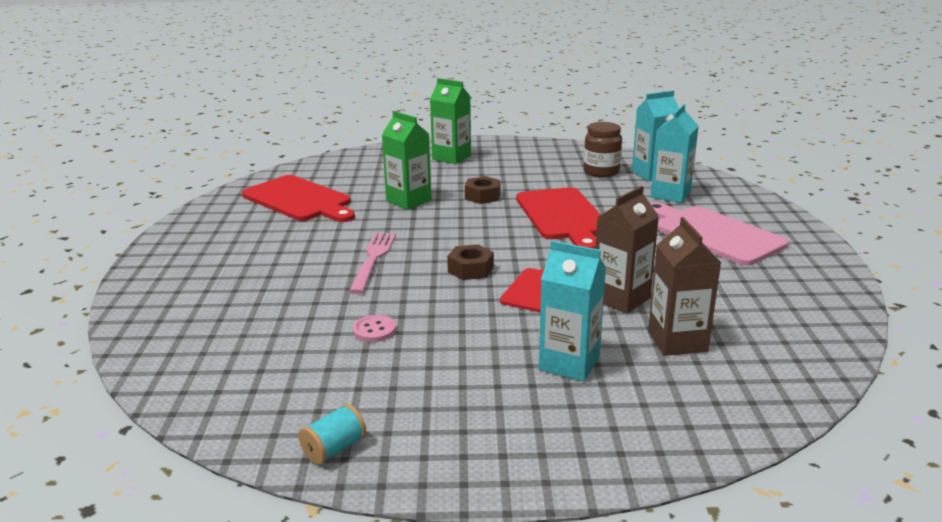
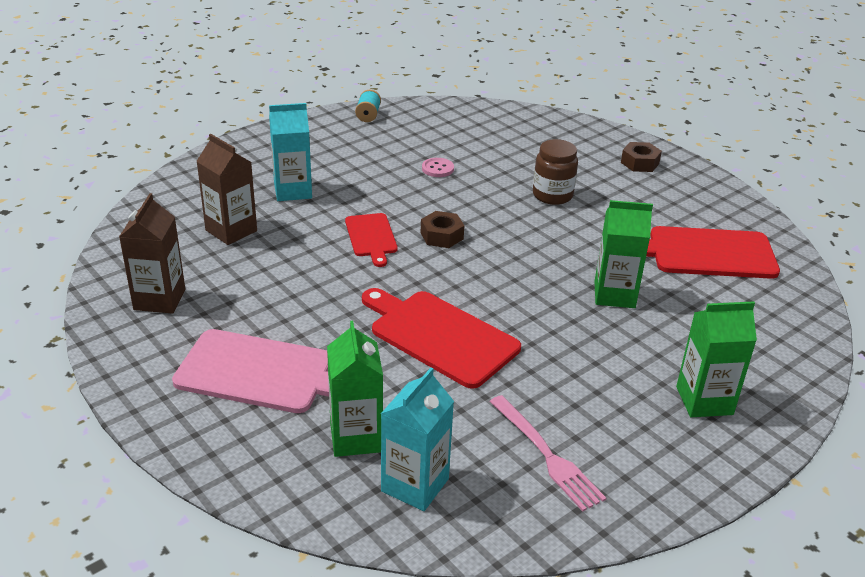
camera: 140 degrees right, 10 degrees up
(373, 259) = (527, 217): pink fork -> pink fork (547, 455)
(482, 196) = (557, 334): brown nut -> brown nut (640, 163)
(601, 172) = (486, 456): brown jar -> brown jar (552, 195)
(621, 299) = (297, 252): brown carton -> brown carton (159, 299)
(670, 194) = (356, 437): turquoise carton -> green carton

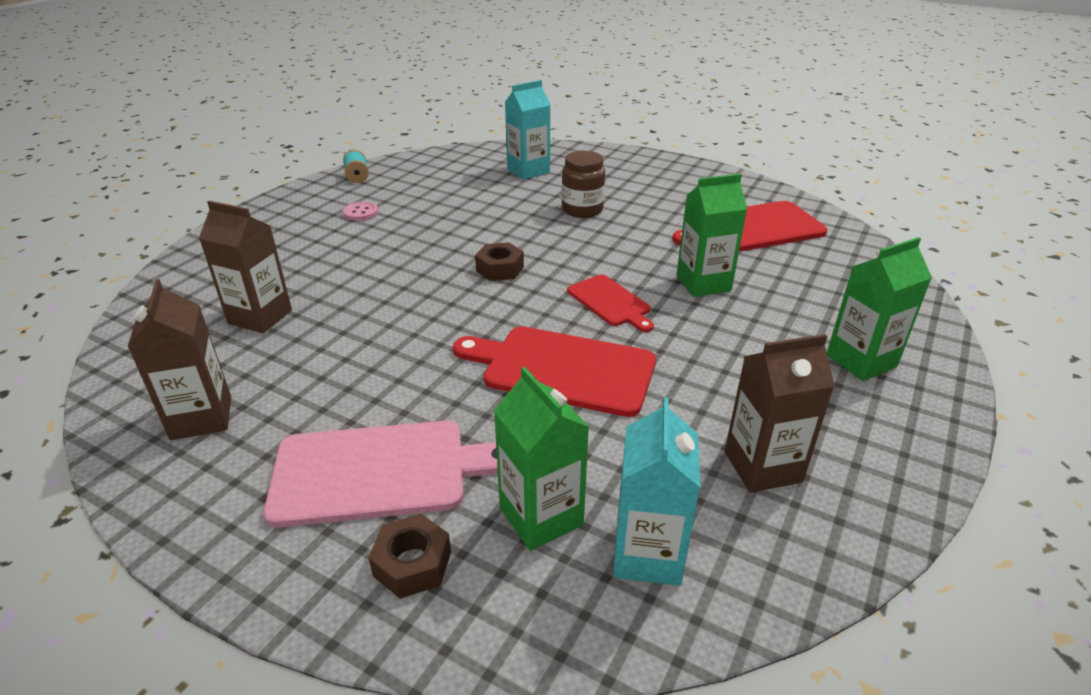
camera: 20 degrees left, 0 degrees up
(293, 191) = (313, 261): turquoise carton -> turquoise carton (528, 171)
(371, 237) = (426, 287): red cutting board -> red cutting board (610, 302)
(437, 169) = (456, 209): pink button -> pink button (361, 213)
(547, 455) = (762, 467): pink fork -> brown carton
(640, 163) = (639, 168): brown nut -> brown nut (412, 564)

